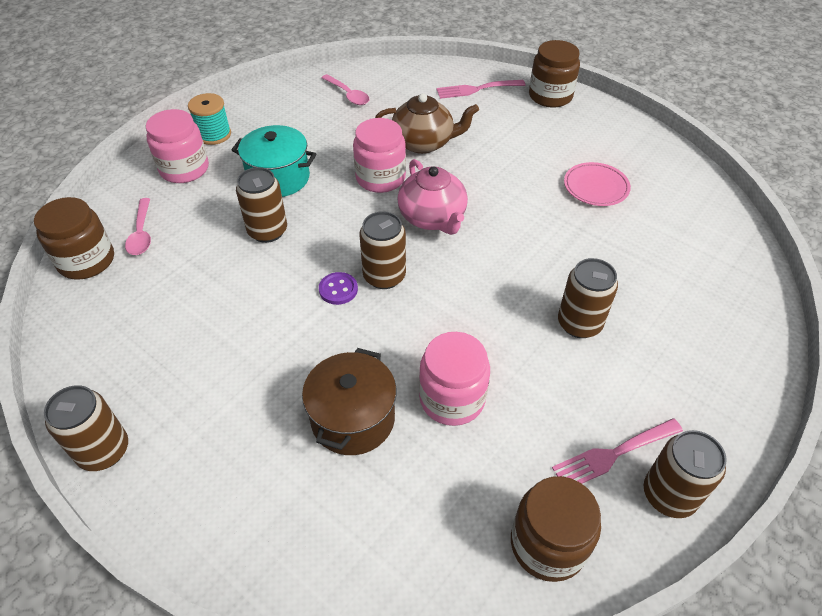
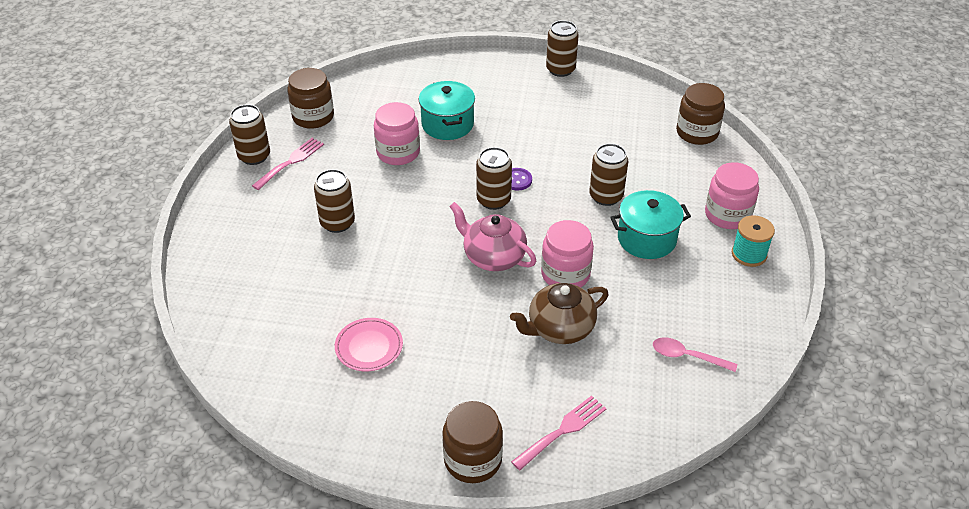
camera: 150 degrees right, 5 degrees down
(141, 233) = (688, 160): pink spoon -> none
(353, 419) = (447, 124): brown pot -> turquoise pot

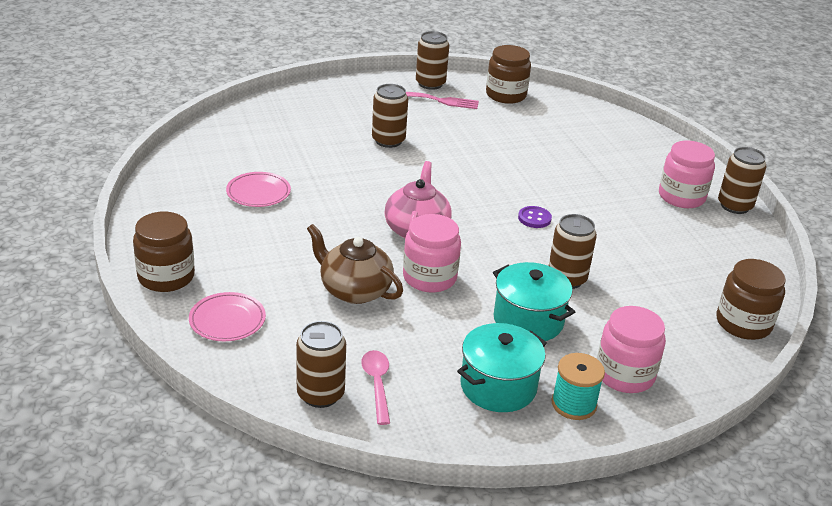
camera: 60 degrees right, 10 degrees down
(398, 153) = (504, 146): pink jar -> pink jar (681, 197)
(447, 124) = (571, 161): turquoise pot -> turquoise pot (498, 386)
(493, 200) = (493, 212): brown can -> brown can (320, 394)
(562, 430) = (227, 320): pink fork -> pink plate

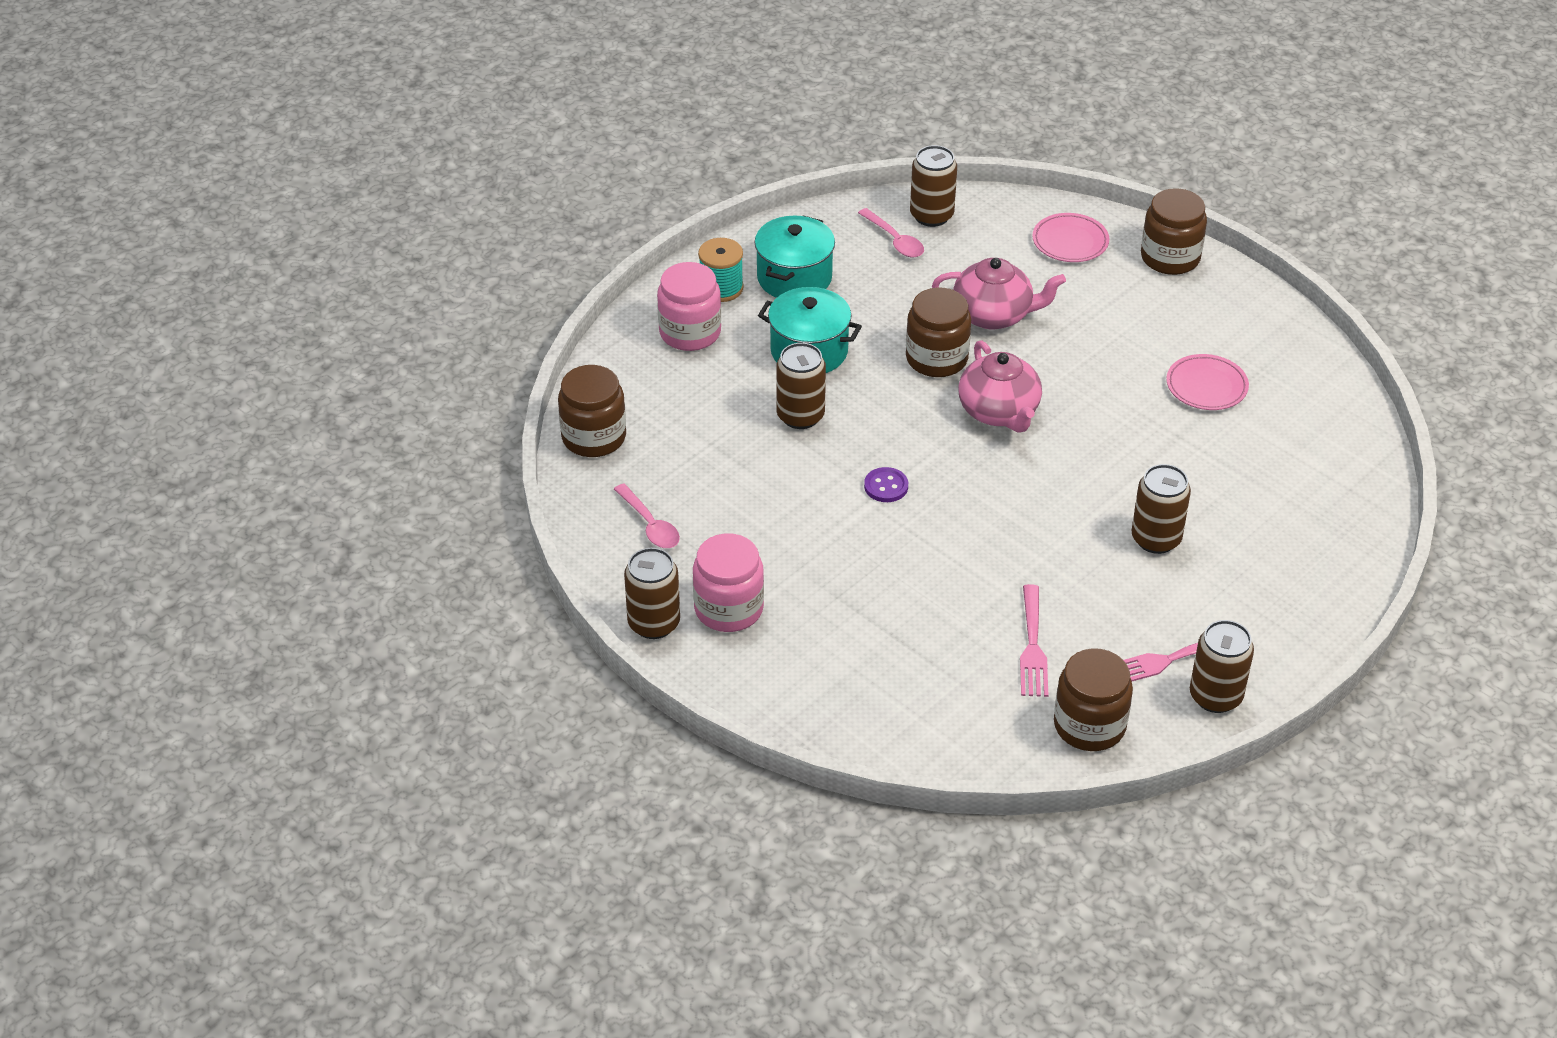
camera: 155 degrees right, 10 degrees up
(354, 290) = (993, 315): brown teapot -> pink teapot
(429, 277) = (936, 358): pink jar -> brown jar
(508, 126) = (1033, 647): none -> pink fork
(717, 254) = (650, 524): none -> pink spoon

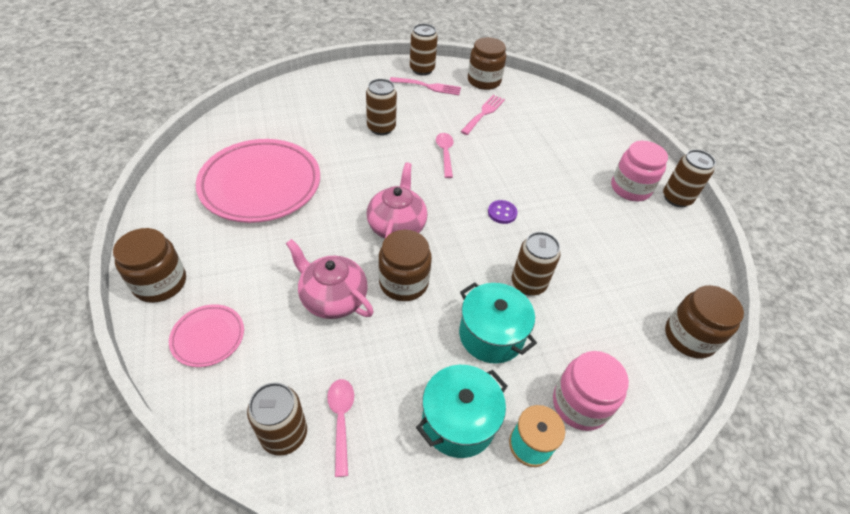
camera: 155 degrees left, 5 degrees up
(650, 524) = (663, 254): pink spoon -> pink spoon (445, 154)
(1206, 386) = (261, 184): pink plate -> pink plate, size x2.12

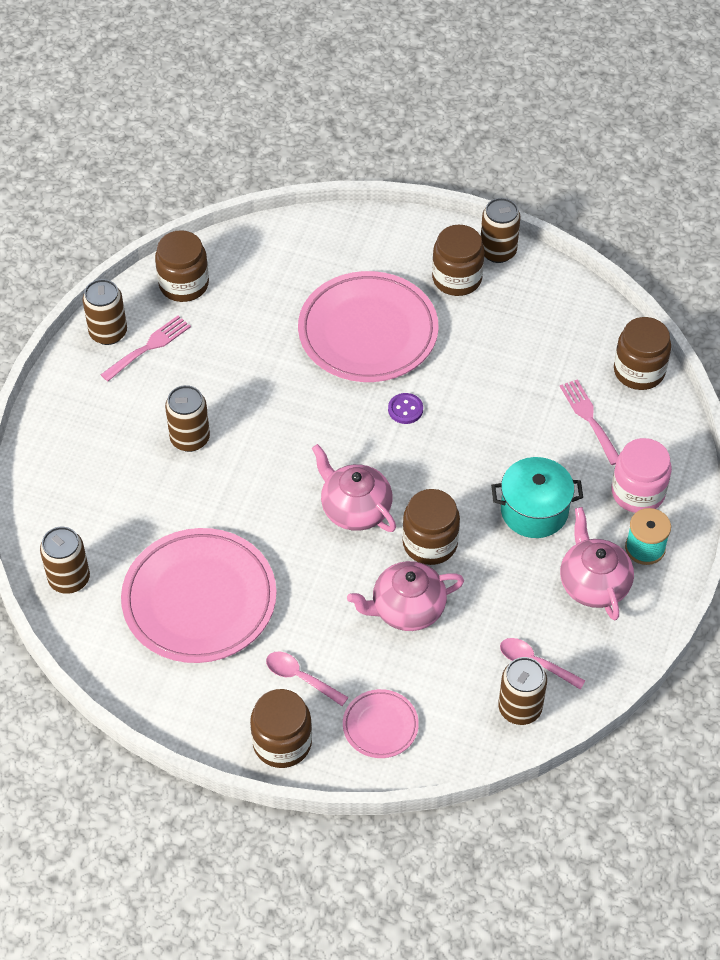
camera: 50 degrees left, 5 degrees up
(445, 154) = (282, 404): pink spoon -> pink spoon (301, 678)
(458, 421) = (593, 583): turquoise pot -> pink teapot
(484, 113) = (243, 324): pink fork -> pink fork (589, 418)
(528, 283) = (503, 447): brown can -> brown can (69, 579)
(539, 166) = (368, 332): none -> pink plate
(630, 188) = (457, 278): pink jar -> brown jar

